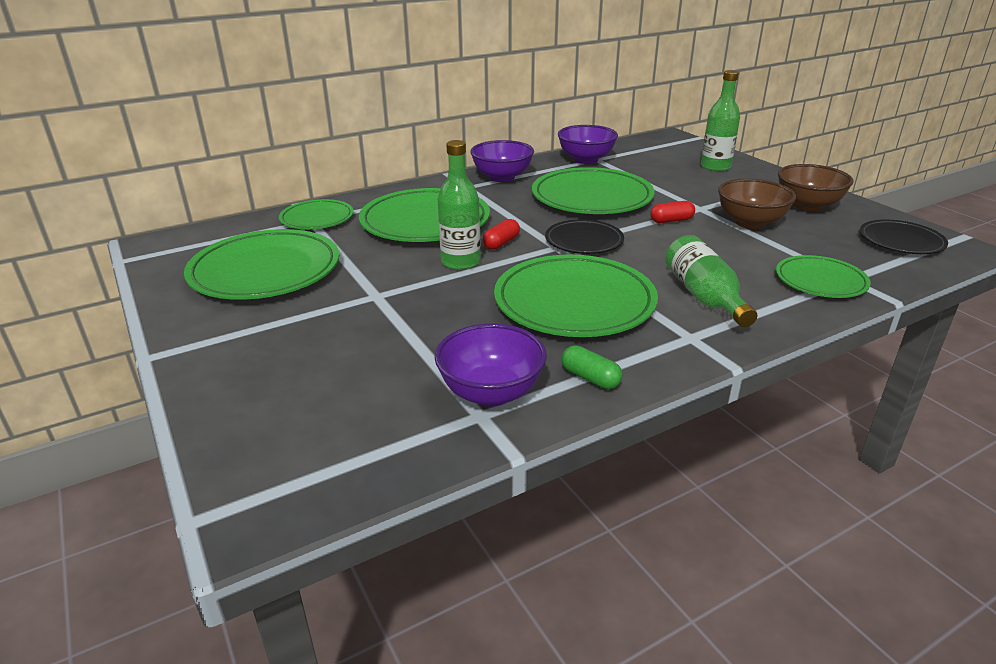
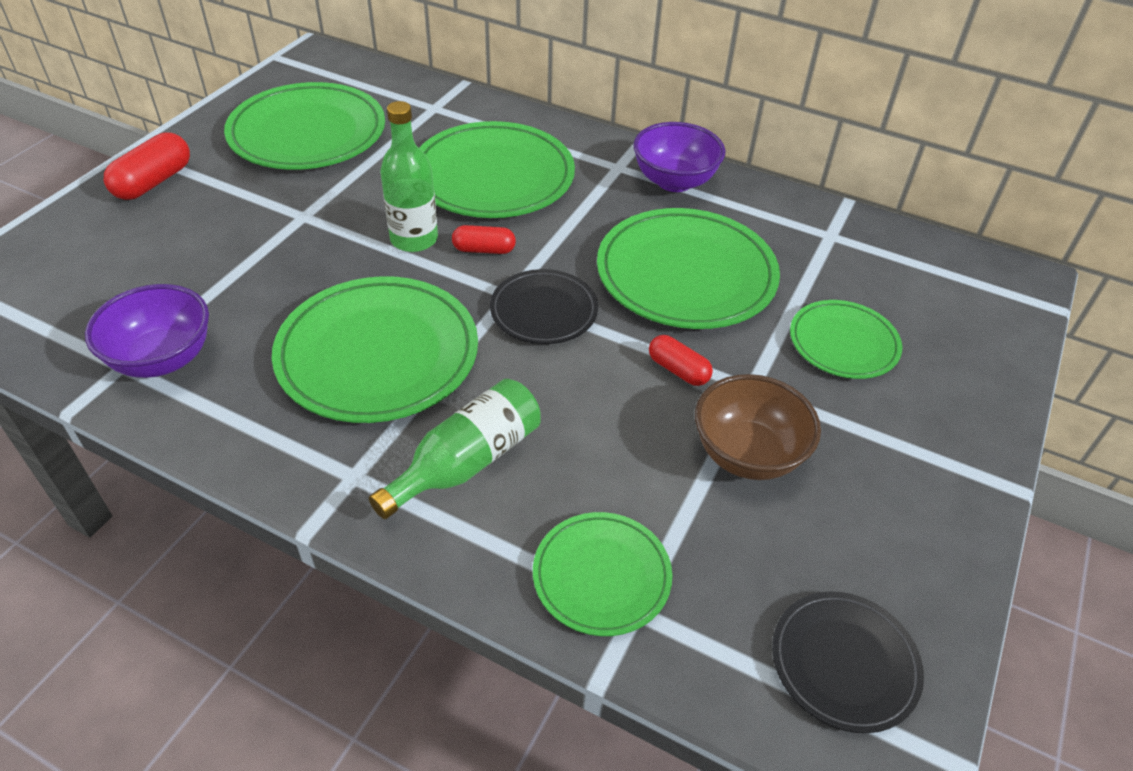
camera: 55 degrees right, 15 degrees up
(224, 354) = (153, 182): none -> red capsule
(317, 218) = (441, 109): green plate -> green plate (843, 343)
(586, 160) = (816, 227): purple bowl -> none
(590, 378) = (221, 419): green capsule -> none
(715, 167) = (941, 362): green bottle -> none
(807, 206) = (885, 510): brown bowl -> none

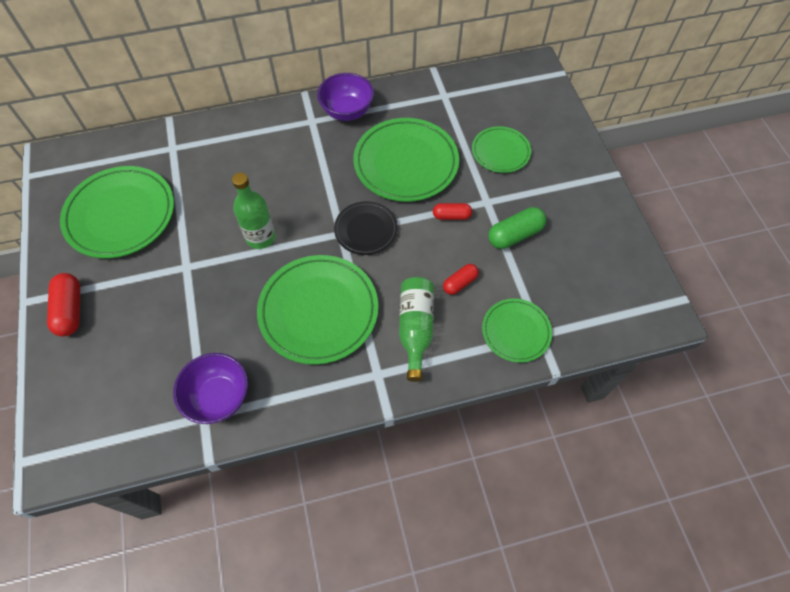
camera: 40 degrees left, 15 degrees up
(484, 250) = (301, 217): red capsule -> red capsule (460, 283)
(493, 177) = (257, 171): green plate -> none
(747, 454) = (515, 235): brown bowl -> green capsule
(844, 663) = (621, 293): black plate -> none

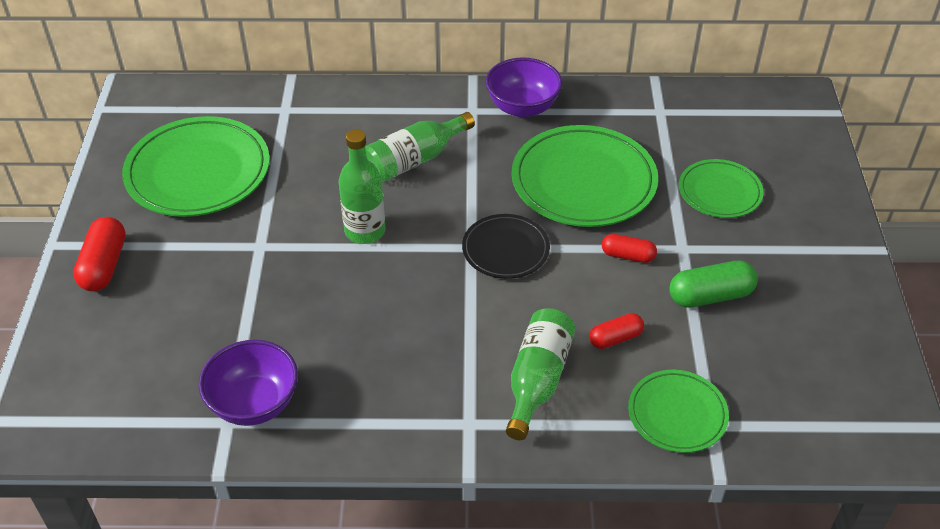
camera: 15 degrees right, 15 degrees down
(280, 171) = (414, 160): none -> green bottle
(318, 311) = (413, 332): green plate -> none

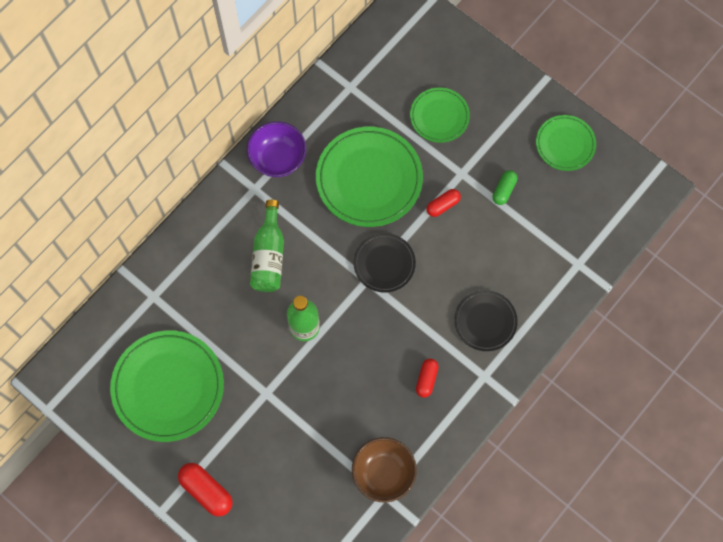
camera: 50 degrees left, 25 degrees up
(254, 403) = (383, 473): purple bowl -> brown bowl
(537, 380) = (485, 321): green bottle -> black plate
(615, 338) = (491, 261): red capsule -> red capsule (426, 379)
(677, 414) = (559, 274): green plate -> green plate (565, 144)
(710, 296) = (504, 190): green capsule -> green capsule, size x0.63

